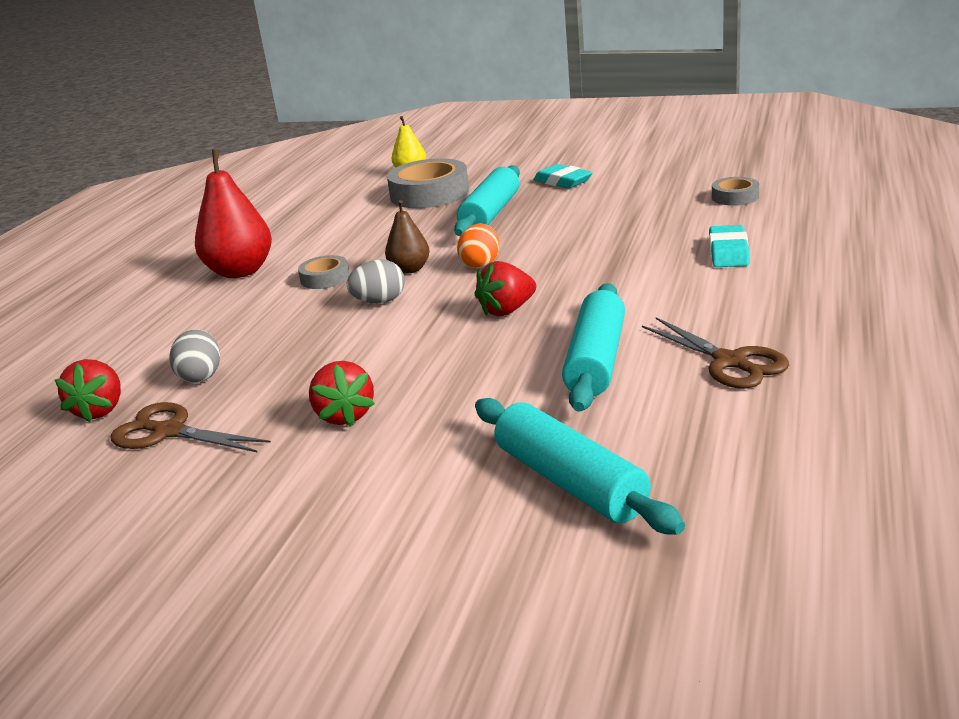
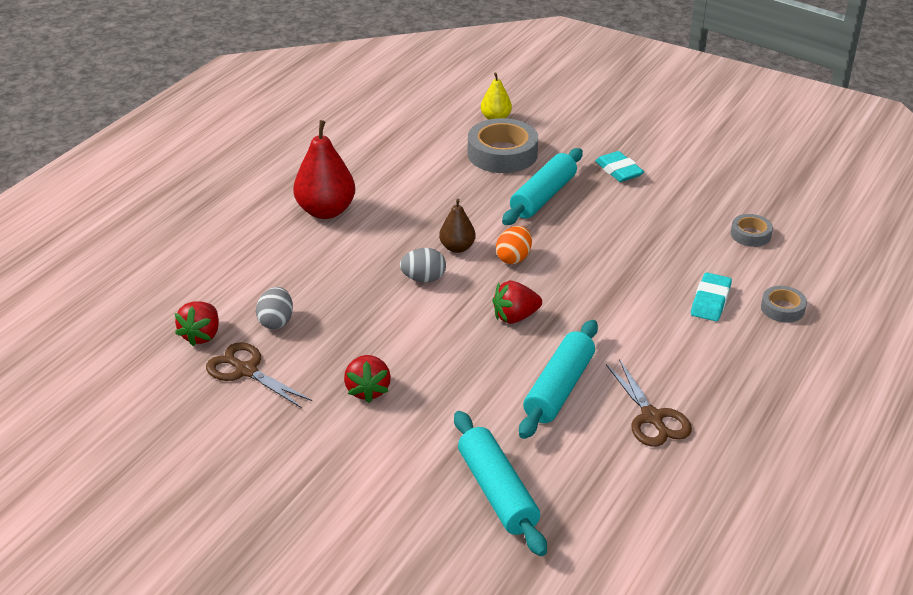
camera: 10 degrees right, 10 degrees up
(325, 278) = (389, 239): grey tape -> grey tape (782, 308)

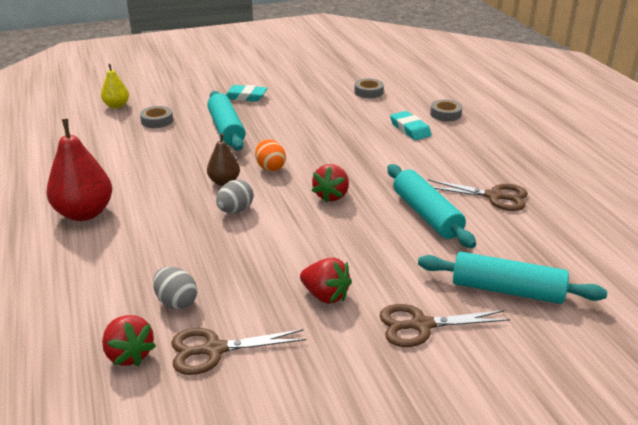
camera: 50 degrees left, 5 degrees down
(388, 461) = (421, 325): none -> brown scissors
(502, 154) = (157, 121): grey tape -> grey tape, size x0.52

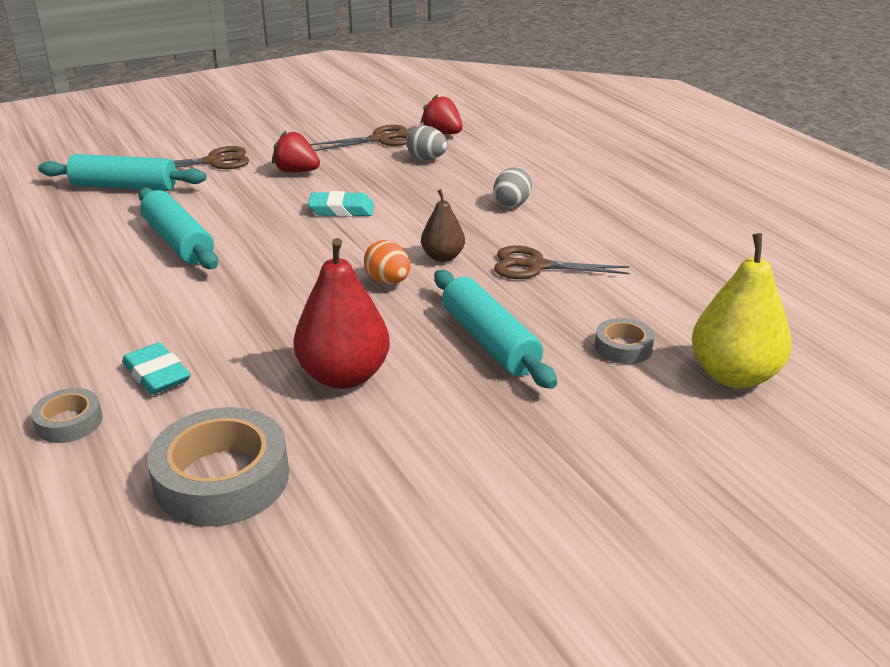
camera: 170 degrees right, 0 degrees up
(84, 213) = (581, 211): red pear -> red pear (344, 376)
(116, 106) = (734, 375): yellow pear -> yellow pear, size x1.76
(235, 210) = (411, 227): grey egg -> grey egg (512, 203)
(245, 97) = (498, 430): turquoise eraser -> turquoise eraser (341, 210)
(331, 196) = (296, 252): red strawberry -> none
(368, 92) = (222, 478): grey tape -> grey tape, size x1.92
(494, 196) = (77, 269): brown scissors -> brown scissors (535, 266)

